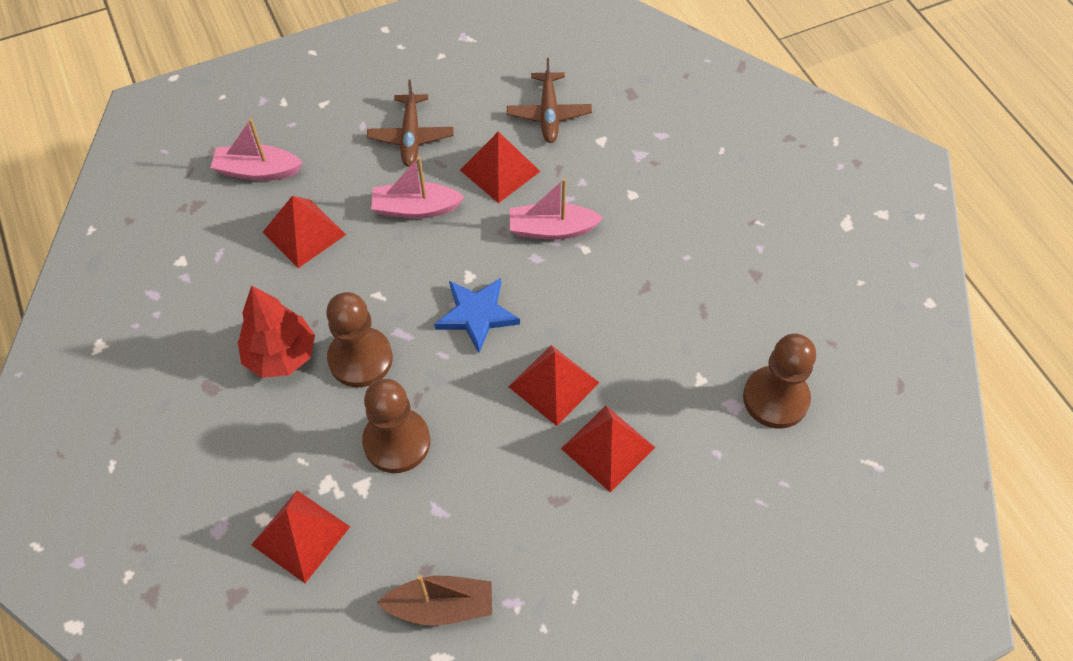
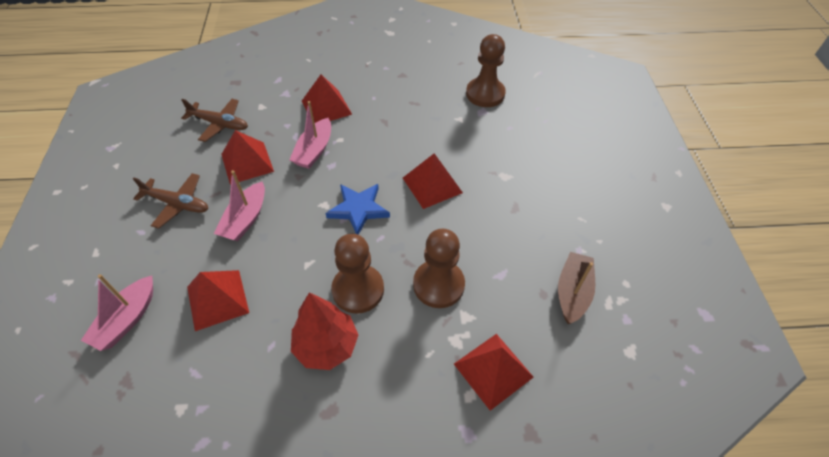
camera: 70 degrees left, 5 degrees down
(608, 448) = (488, 173): red pyramid -> red pyramid (326, 107)

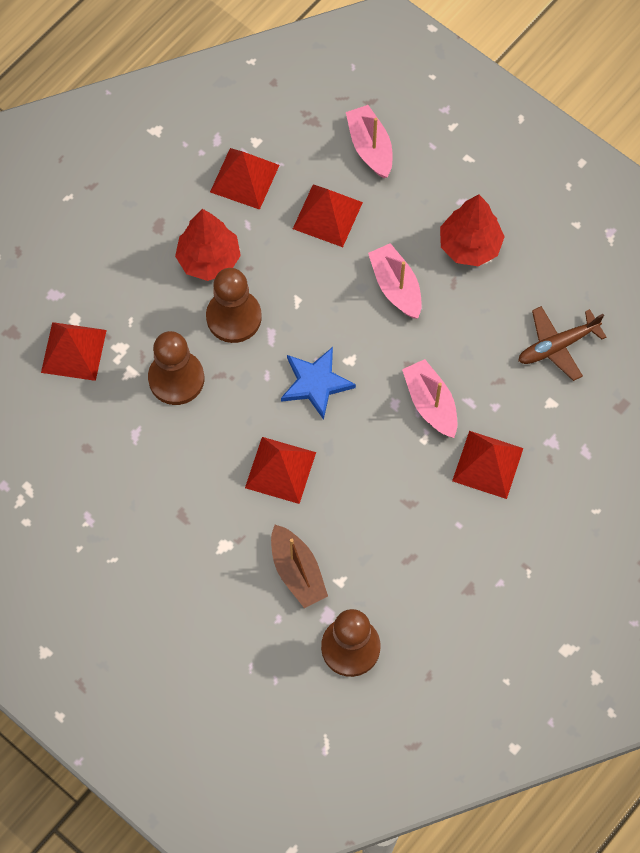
camera: 135 degrees right, 15 degrees up
(177, 204) = (469, 245): brown plane -> red tree
(247, 162) = (471, 334): red pyramid -> red pyramid (244, 178)
(572, 292) = (64, 471): brown boat -> brown boat (297, 571)

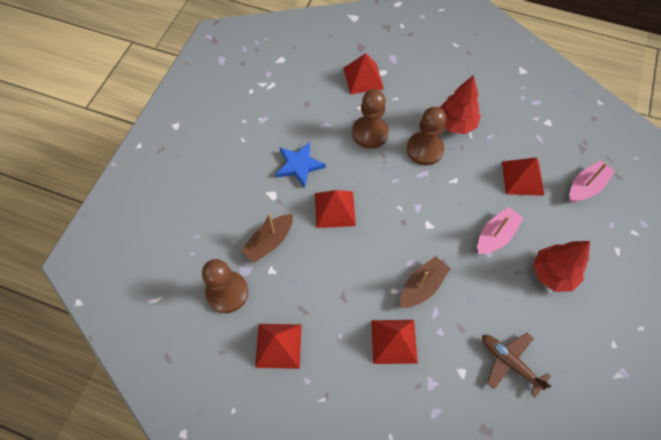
camera: 70 degrees right, 5 degrees down
(244, 178) = (520, 124): red pyramid -> red pyramid (278, 345)
(315, 383) = (403, 210): blue star -> blue star (299, 165)
(430, 403) = (422, 286): pink boat -> brown boat

